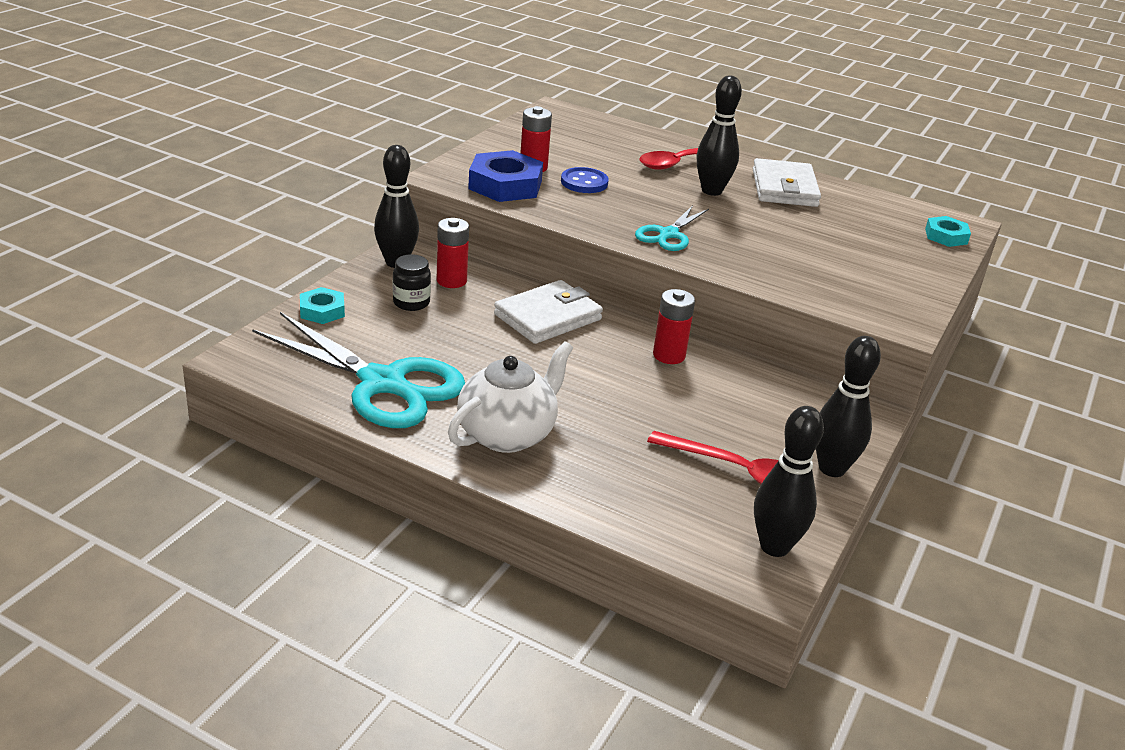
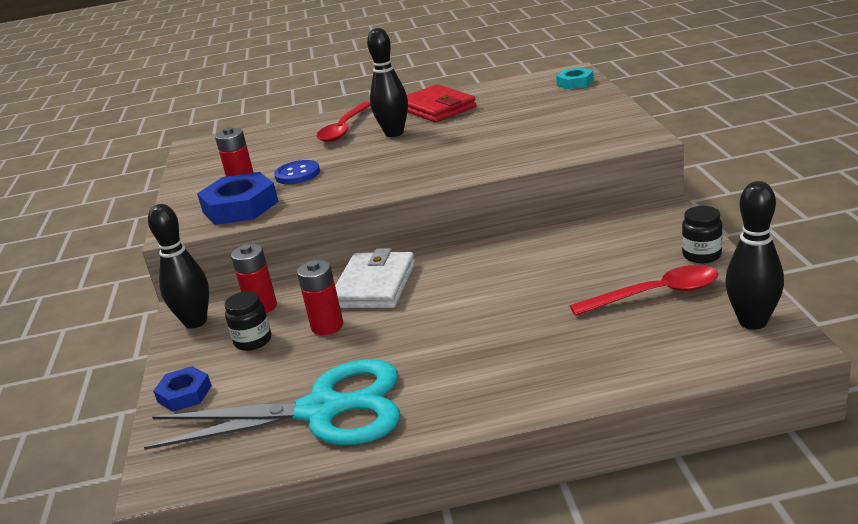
camera: 30 degrees left, 5 degrees down
(322, 311) = (184, 394): turquoise nut -> blue nut
(508, 434) = (474, 378): white teapot -> none
(668, 235) = (412, 171): turquoise scissors -> none
(669, 355) = (496, 256): red battery -> red battery (327, 326)
(784, 188) = (437, 108): white wallet -> red wallet
(832, 468) = (701, 255): black bowling pin -> black jar

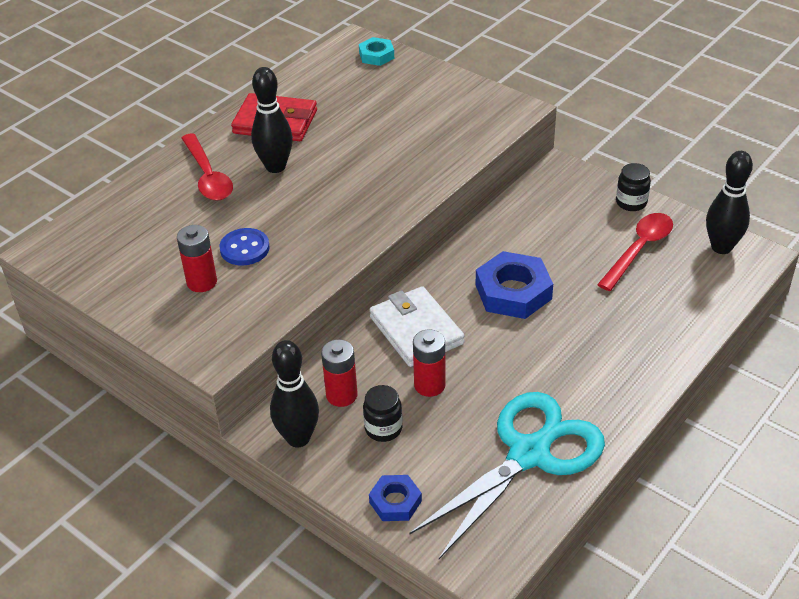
camera: 45 degrees left, 15 degrees up
(240, 207) = (242, 307): blue nut -> blue nut (513, 292)

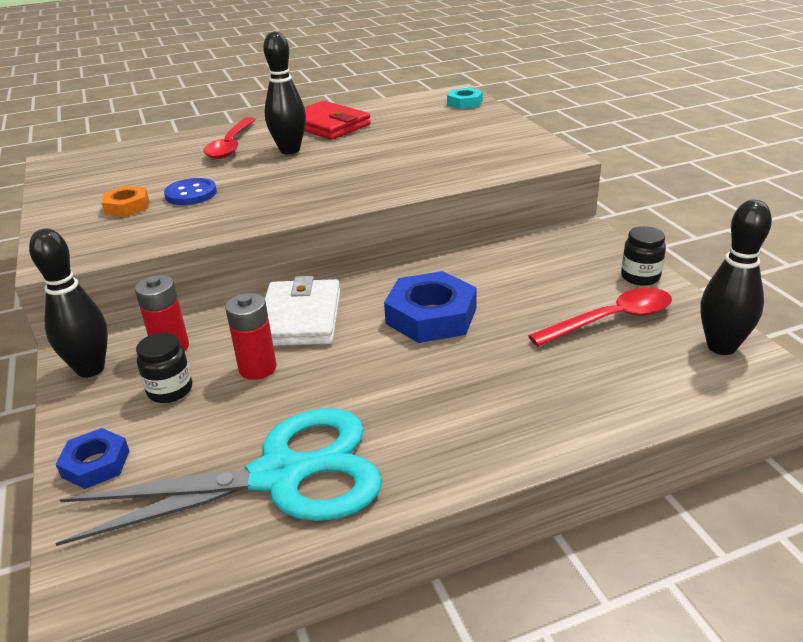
camera: 30 degrees right, 10 degrees down
(202, 282) = (127, 206): red battery -> orange nut

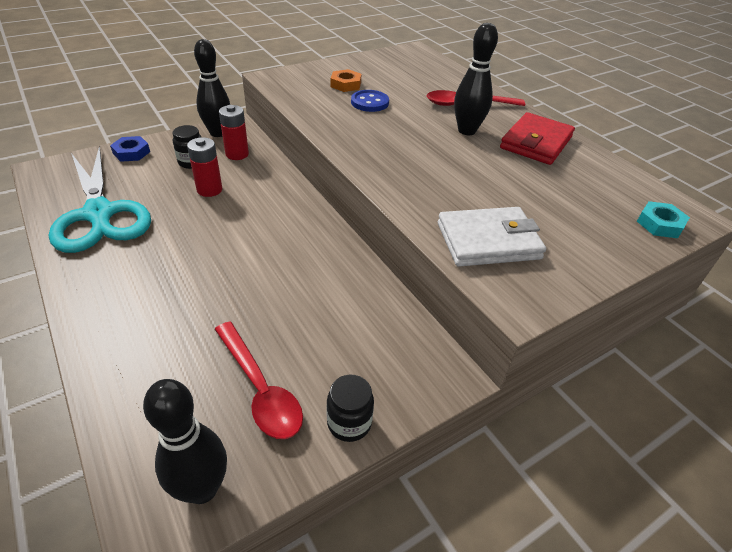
camera: 75 degrees right, 10 degrees up
(300, 318) = (269, 199): white wallet -> white wallet (488, 241)
(431, 316) = (270, 263): blue nut -> none

